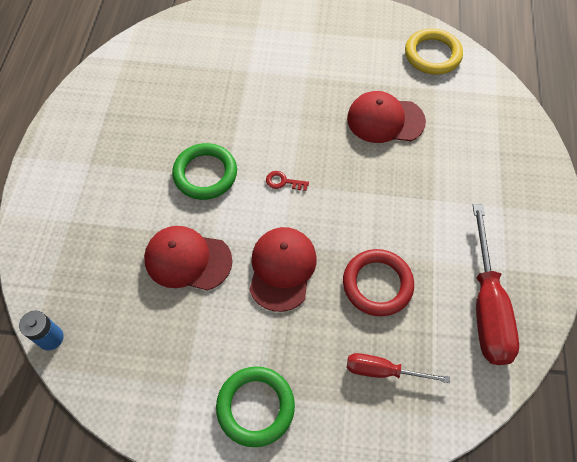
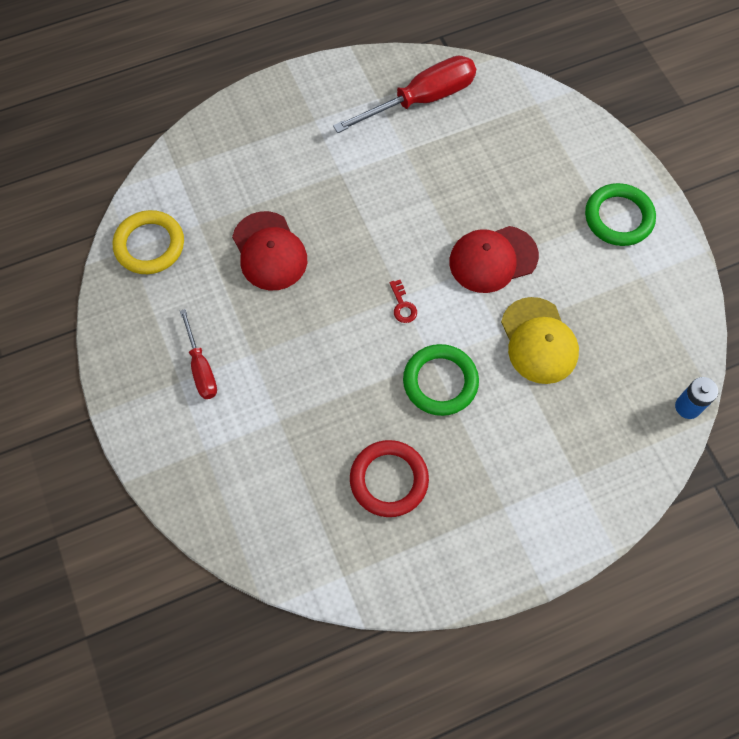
camera: 120 degrees left, 5 degrees up
(187, 260) = (539, 341): red cap -> yellow cap
(377, 284) = (456, 181): red ring -> red ring (389, 480)
(383, 371) = (527, 146): red screwdriver -> red screwdriver (201, 367)

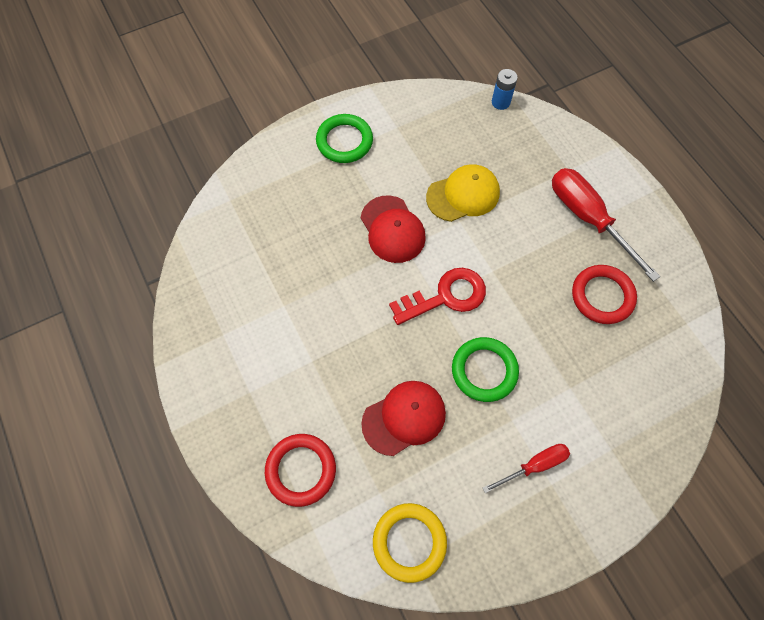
camera: 95 degrees left, 0 degrees up
(232, 160) = (301, 470): none -> red ring
(402, 305) = (445, 296): red key -> red key, size x2.34
(421, 100) = (225, 295): red screwdriver -> red screwdriver (588, 219)
(440, 382) = (511, 263): green ring -> green ring (484, 370)

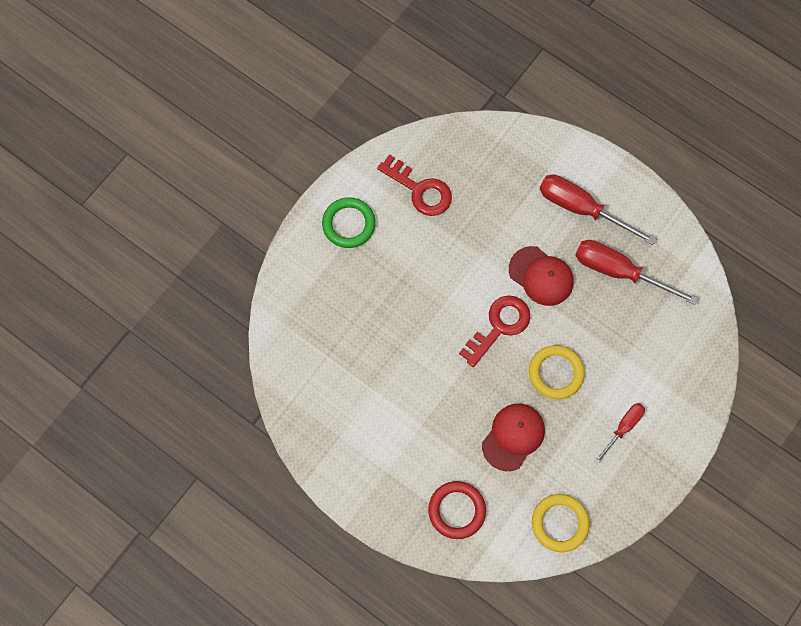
camera: 25 degrees left, 5 degrees up
(392, 229) = (429, 287): red cap -> red cap (541, 276)
(430, 138) = (420, 190): none -> red key
(463, 195) = (472, 231): yellow cap -> none
(484, 370) = (555, 373): green ring -> yellow ring
(500, 102) = (464, 128): blue battery -> none
(602, 296) = (619, 272): red ring -> red screwdriver

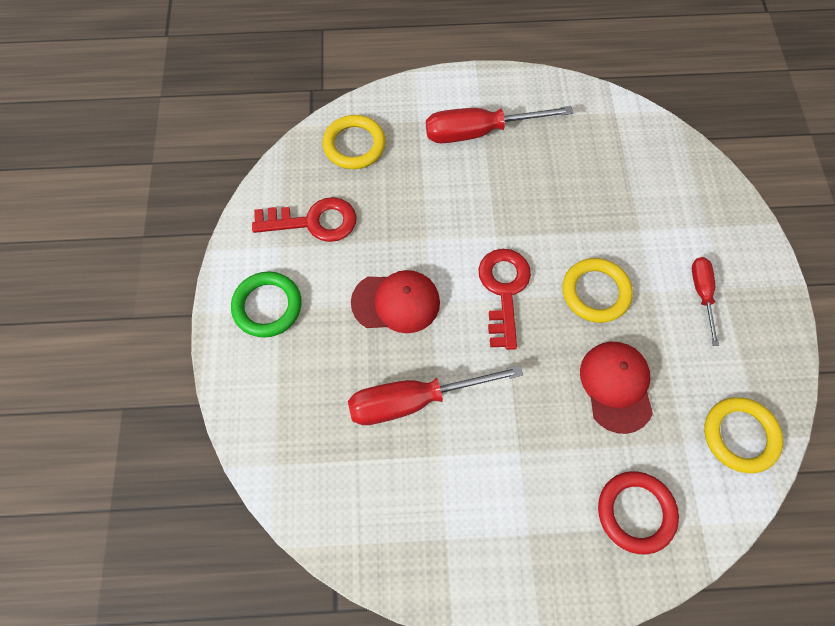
camera: 40 degrees left, 5 degrees down
(490, 155) = (354, 145): none -> yellow ring
(541, 276) = (499, 215): red cap -> red cap (396, 302)
(619, 272) = (562, 160): red screwdriver -> red screwdriver (414, 400)

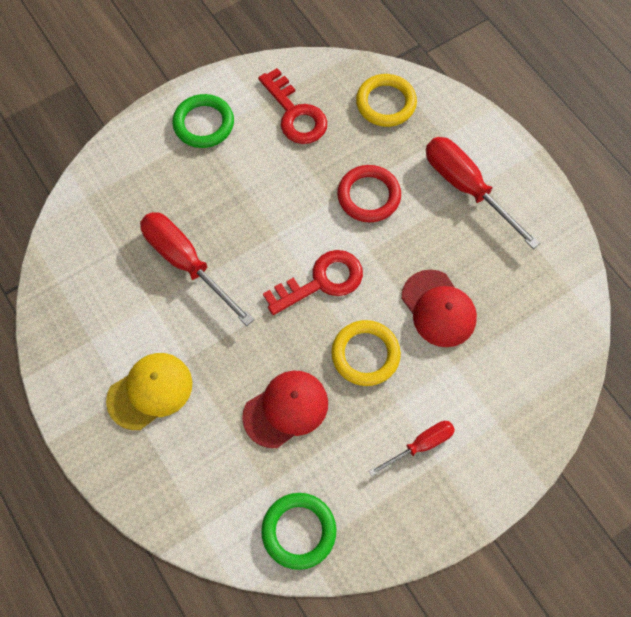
camera: 60 degrees right, 0 degrees up
(396, 302) = (261, 208): red cap -> red cap (438, 308)
(536, 504) = (150, 391): none -> yellow cap
(635, 512) = (183, 470): red ring -> red ring (368, 196)
(740, 435) = (299, 531): yellow ring -> green ring

